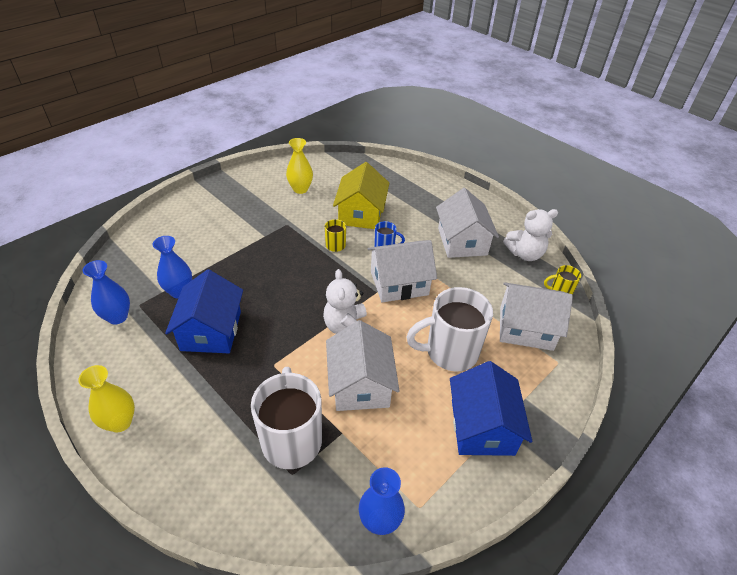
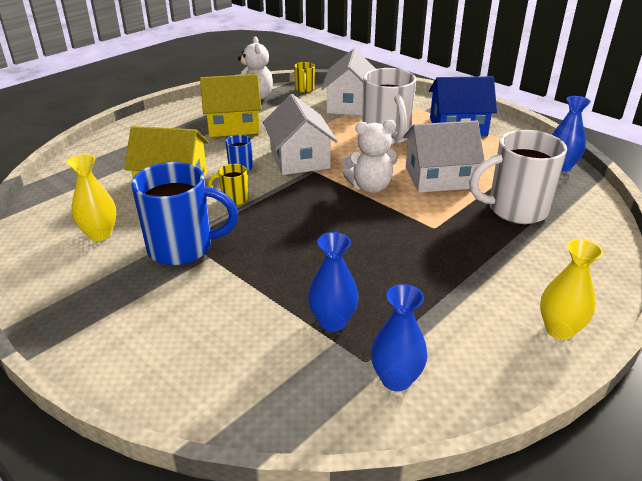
camera: 90 degrees left, 10 degrees down
(211, 331) = (398, 279): blue house -> none
(277, 224) = (182, 248): none -> blue mug
(462, 241) = (233, 125): white house -> yellow house

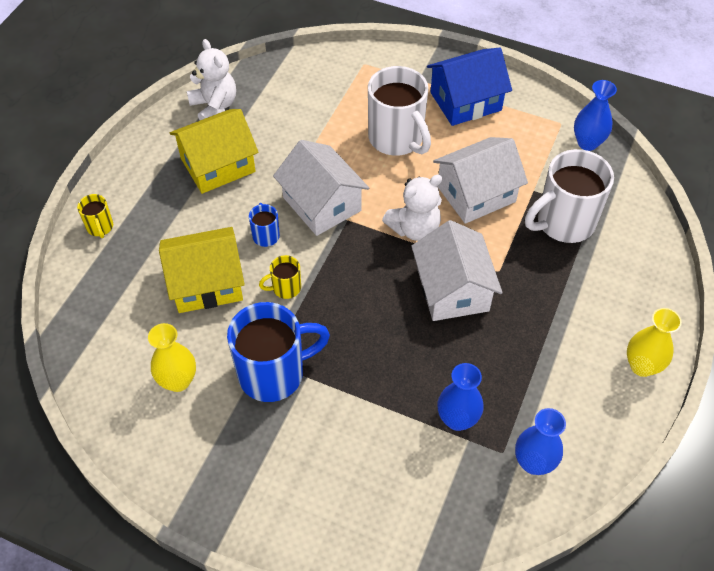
camera: 20 degrees left, 20 degrees up
(304, 89) = (265, 72): yellow mug -> yellow mug (100, 227)
(350, 105) = (332, 90): white house -> white house (452, 289)

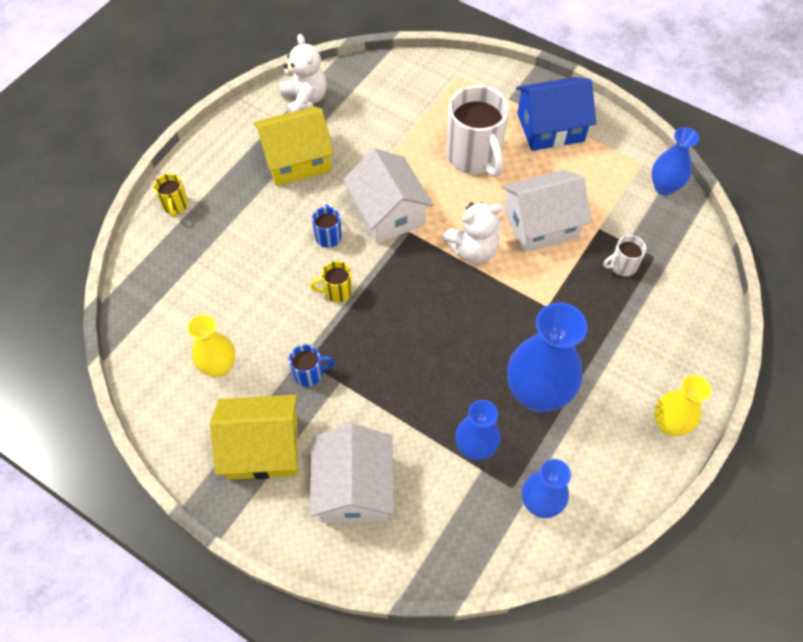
camera: 10 degrees right, 5 degrees up
(206, 283) = (263, 275): yellow house -> yellow house (263, 448)
(274, 373) = (309, 374): blue mug -> blue mug, size x0.46
(452, 289) = (497, 317): white house -> white house (354, 487)
(507, 357) = (537, 393): none -> blue vase
(563, 222) = (622, 266): white mug -> white mug, size x0.46

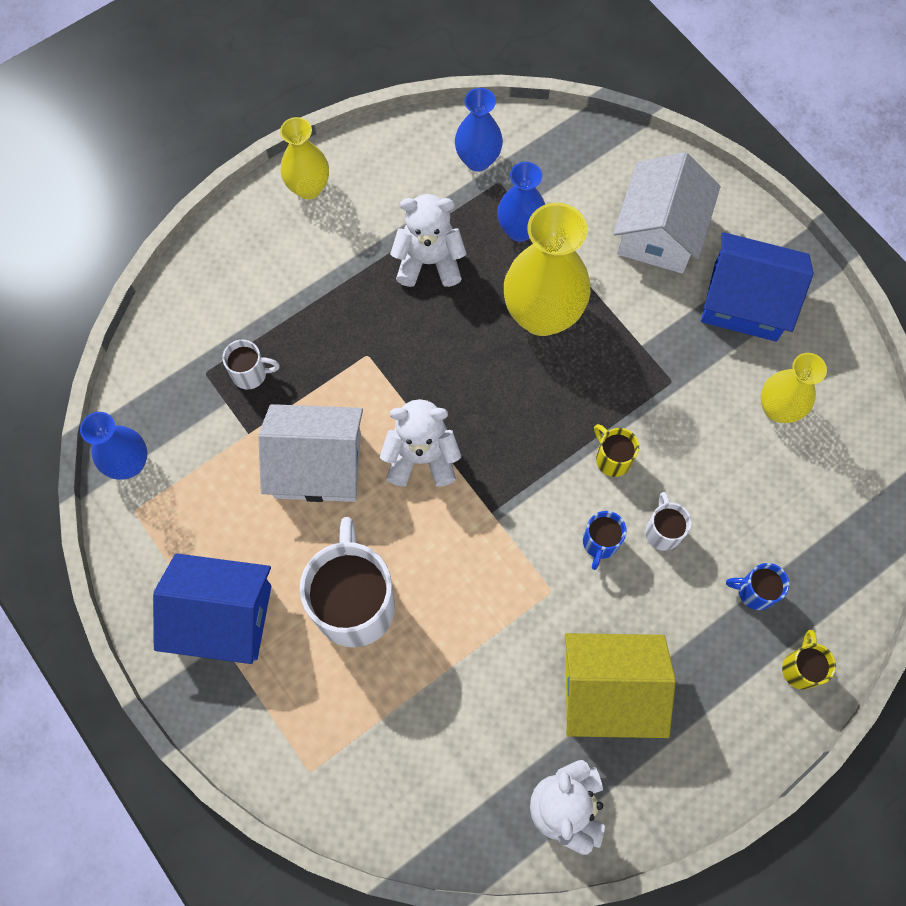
camera: 160 degrees left, 10 degrees up
(263, 448) = (745, 301): yellow house -> blue house
(287, 256) = (662, 531): none -> white mug
(309, 374) = (674, 366): blue mug -> blue mug (754, 591)
(337, 291) = (612, 459): yellow mug -> yellow mug turned 135 degrees counterclockwise
(388, 212) = (509, 552): white house -> none
(427, 380) = (542, 315): none -> yellow vase
(537, 393) = (429, 261): blue vase -> white teddy bear

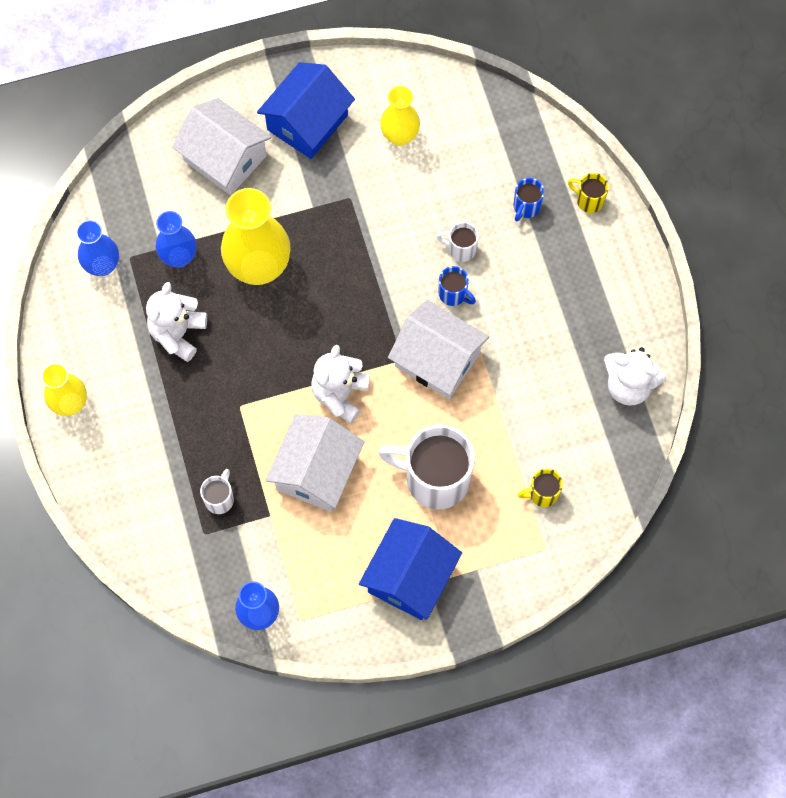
camera: 70 degrees left, 0 degrees up
(507, 553) = (437, 360): none -> white house
(609, 691) = (560, 328): yellow house -> none
(612, 459) = (393, 262): yellow mug -> yellow mug (542, 493)

